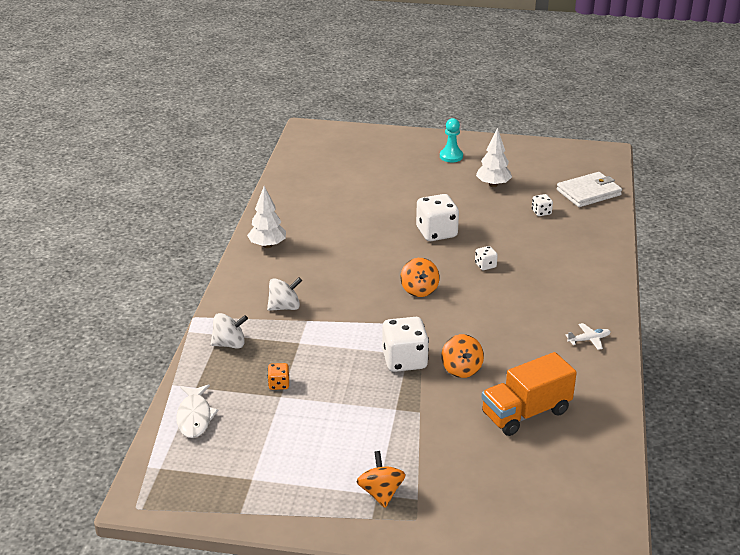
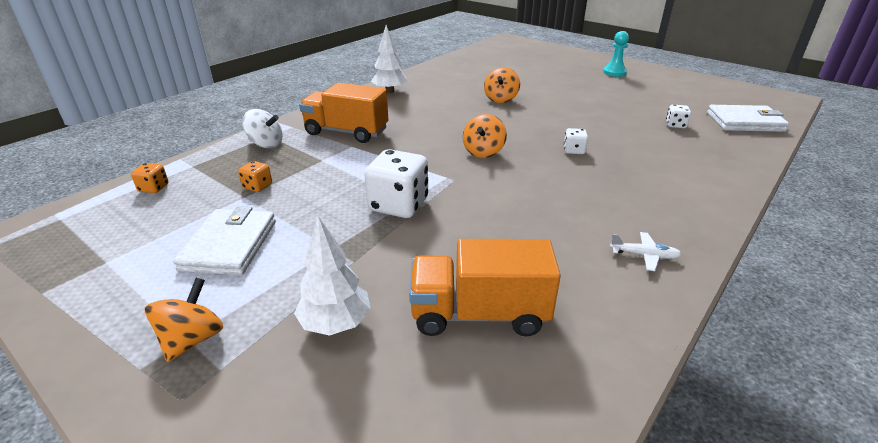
camera: 30 degrees right, 0 degrees up
(194, 417) = (154, 188): white fish -> orange dice
(284, 307) = (346, 132): white spinning top -> orange truck
(323, 434) = (229, 245): none -> white wallet
(436, 232) = (548, 116): white dice -> none
(461, 369) = (450, 234): orange spinning top -> orange spinning top (501, 99)
(493, 185) = (639, 96): white tree -> white tree (336, 324)

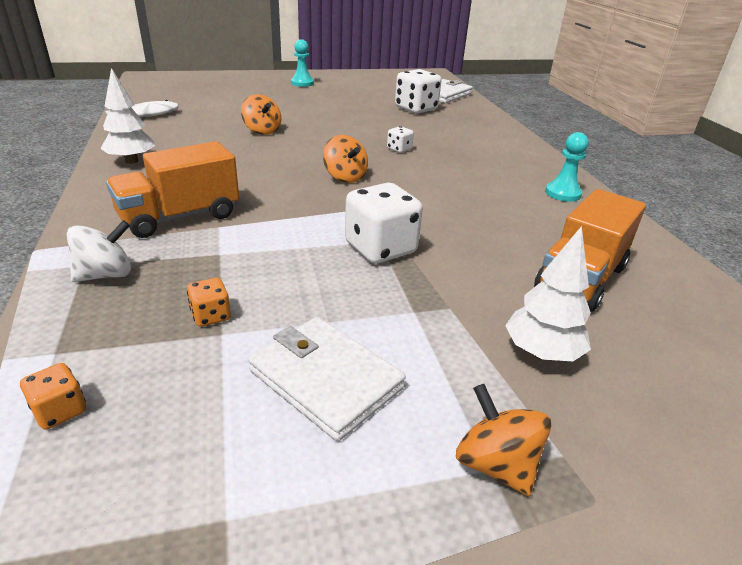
camera: 55 degrees left, 0 degrees up
(455, 65) = (148, 114): none -> white fish
(644, 255) = (563, 193): white plane -> turquoise pawn
(675, 125) = (416, 109): white dice -> white dice, size x2.06

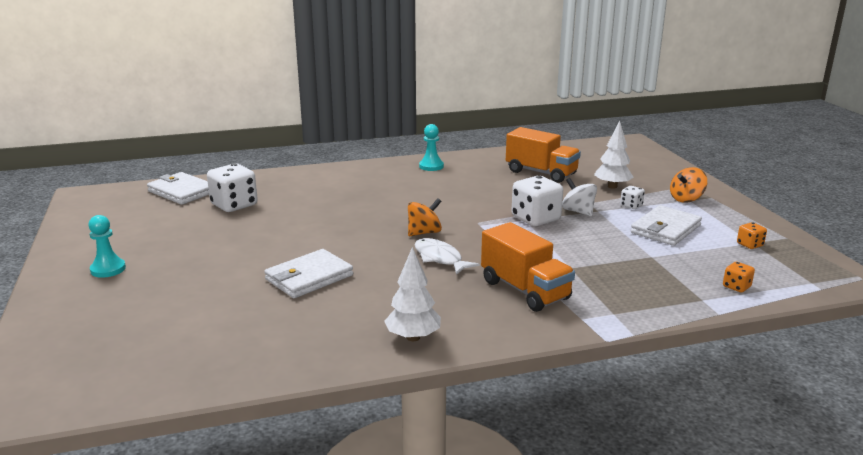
camera: 90 degrees left, 10 degrees down
(106, 275) = (620, 302): white spinning top -> white spinning top (578, 211)
(148, 114) = (245, 361): white fish -> white fish (440, 258)
(211, 316) = (638, 261): orange dice -> orange dice (750, 245)
(262, 131) = (309, 277): orange spinning top -> white wallet
(399, 149) = (355, 213): white dice -> white dice (631, 206)

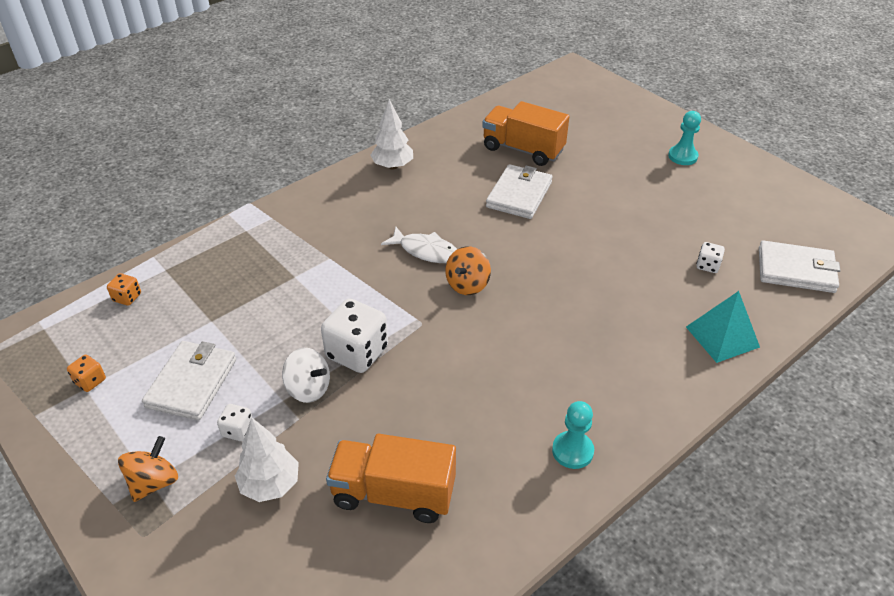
camera: 155 degrees right, 20 degrees up
(234, 205) = (707, 266): white dice -> white dice, size x0.49
(286, 180) = (722, 337): none -> turquoise pyramid
(524, 290) = (328, 234): orange truck -> orange truck (523, 149)

